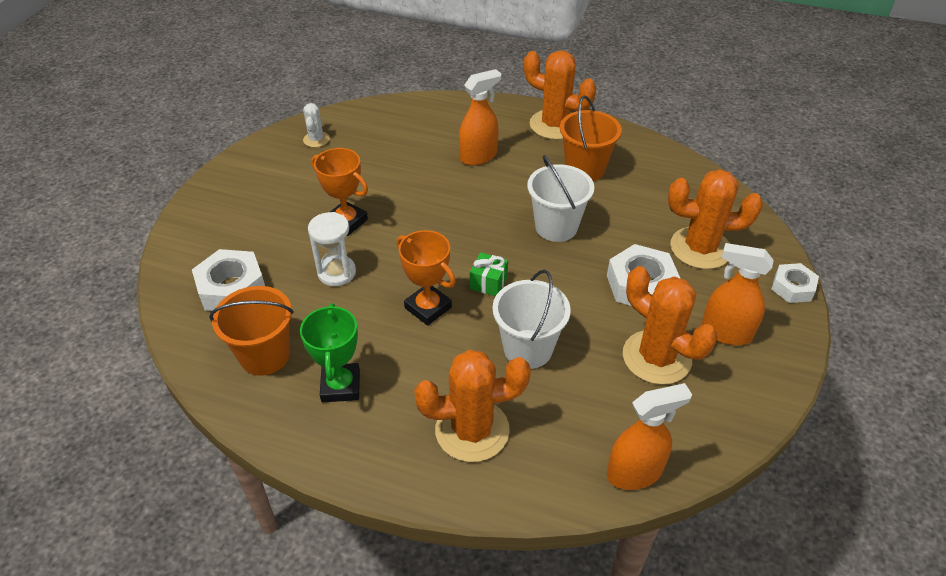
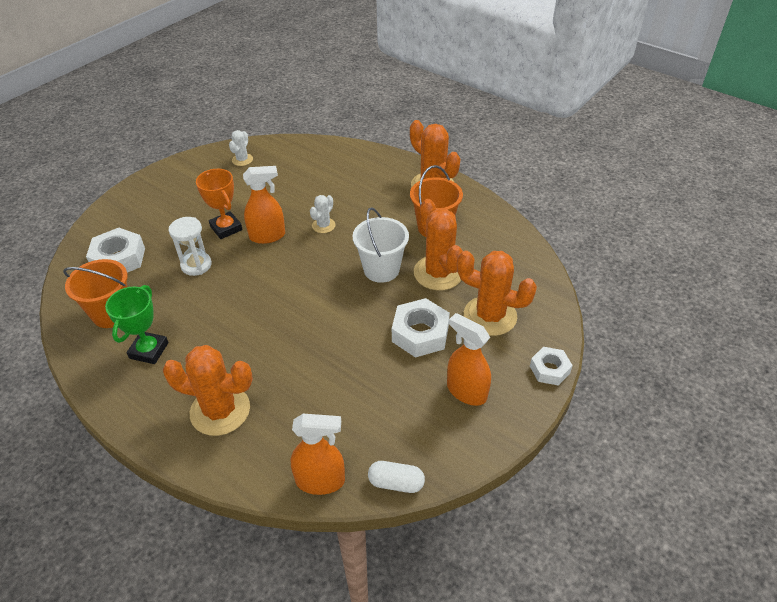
camera: 20 degrees right, 0 degrees up
(428, 308) = (245, 308): orange trophy -> none
(461, 194) = (323, 225): none -> white cactus
(478, 156) = (355, 199): orange spray bottle -> orange spray bottle (267, 236)
(488, 283) = (301, 301): green gift -> none
(528, 349) = (299, 360): white bucket -> none
(656, 357) = (396, 395): orange cactus -> orange cactus (438, 273)
(715, 449) = (396, 483): none -> white capsule

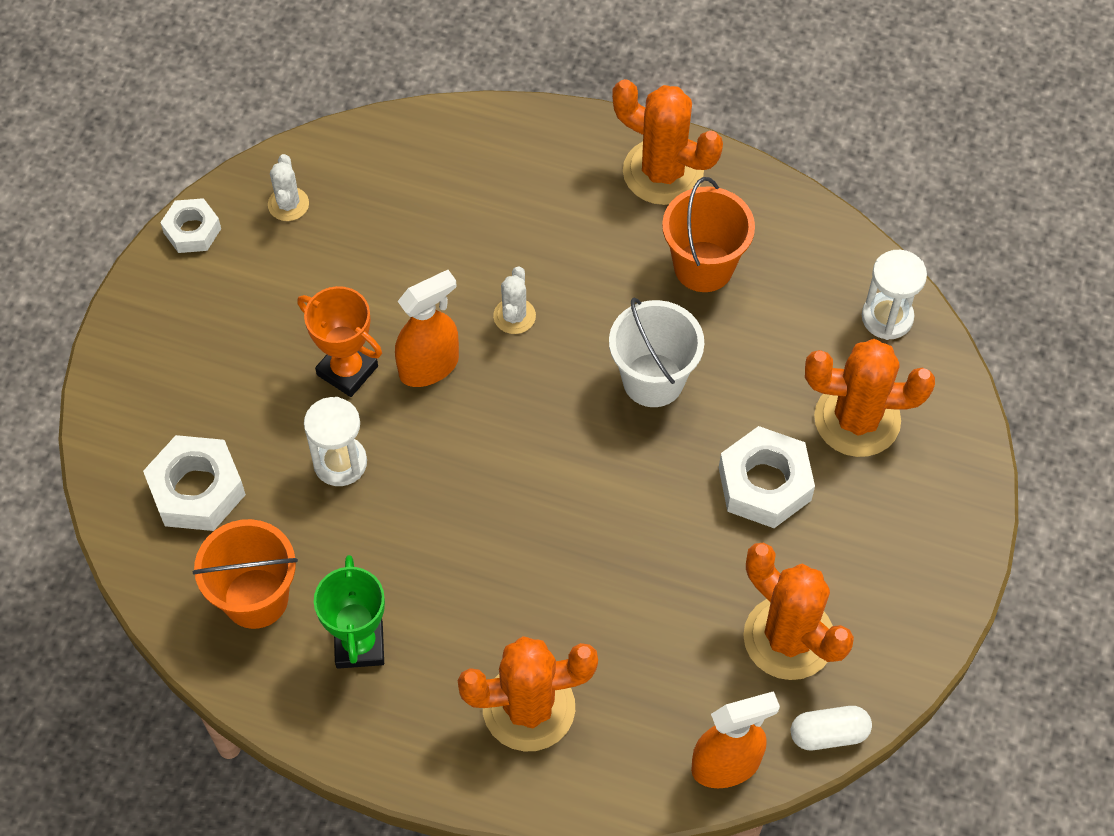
camera: 20 degrees left, 15 degrees up
(438, 273) = (747, 360): orange cactus -> orange cactus (788, 638)
(466, 391) = (870, 563): orange spray bottle -> none
(528, 272) = (887, 317): none -> white hourglass
(549, 369) = (974, 488): white nut -> white nut (192, 230)

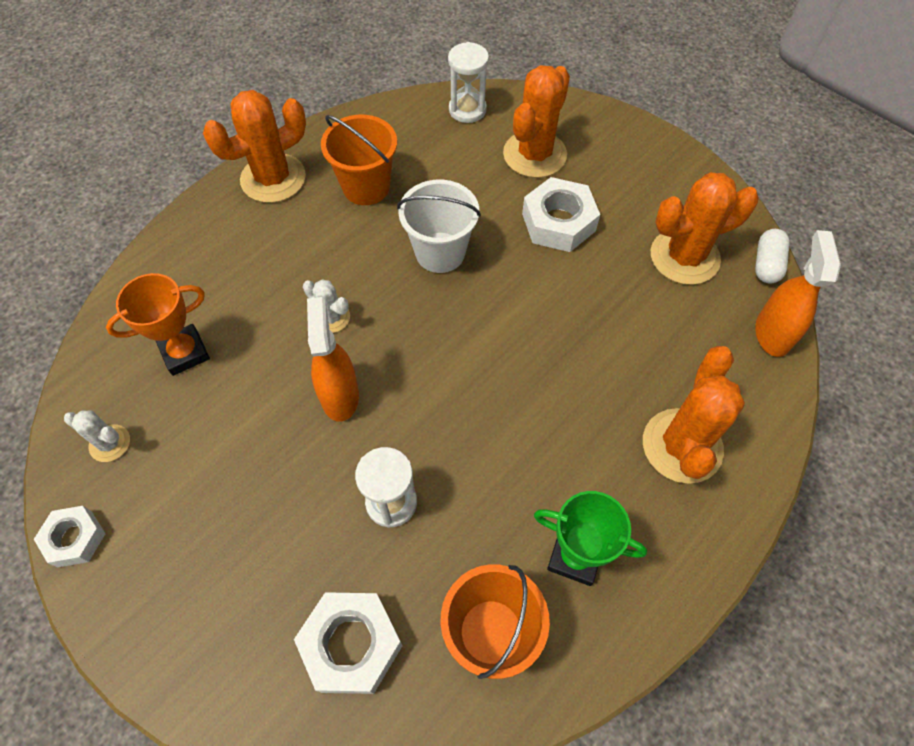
camera: 65 degrees left, 0 degrees up
(347, 370) = (305, 460): orange trophy -> orange trophy (185, 352)

